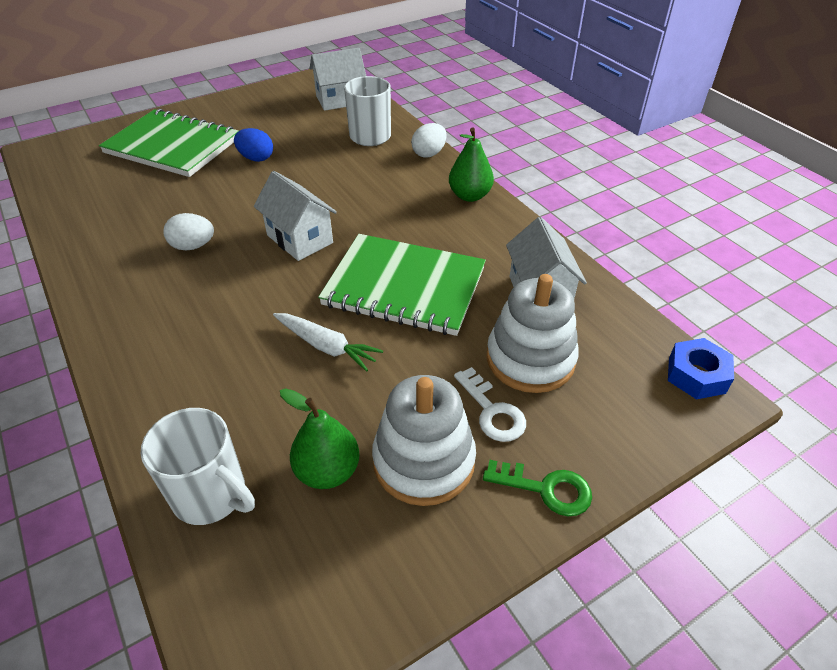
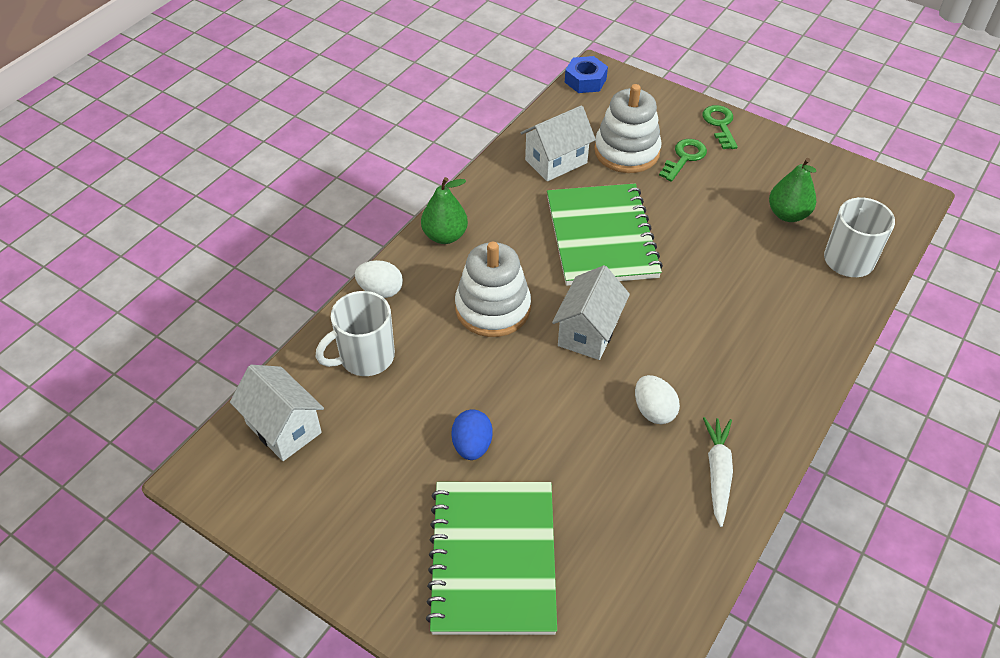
camera: 115 degrees left, 5 degrees up
(326, 346) = (696, 257): white carrot -> white carrot (717, 473)
(423, 461) = (744, 176): white stacking toy -> white stacking toy (493, 308)
(492, 411) = (684, 158): white key -> green key

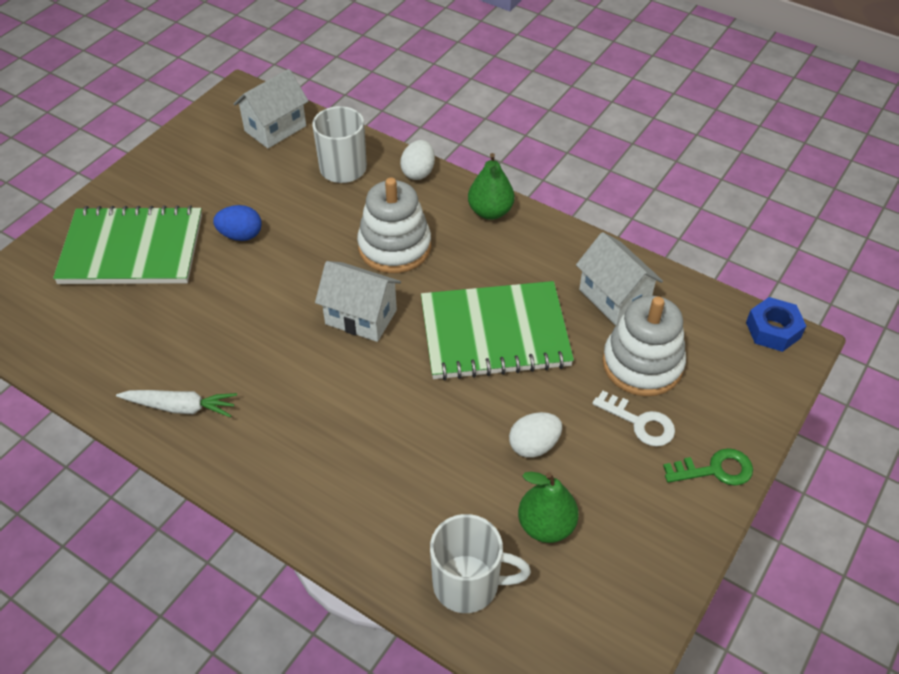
camera: 90 degrees right, 0 degrees up
(653, 411) = (259, 363): white egg -> white egg (534, 445)
(684, 158) = (640, 422): green key -> white key

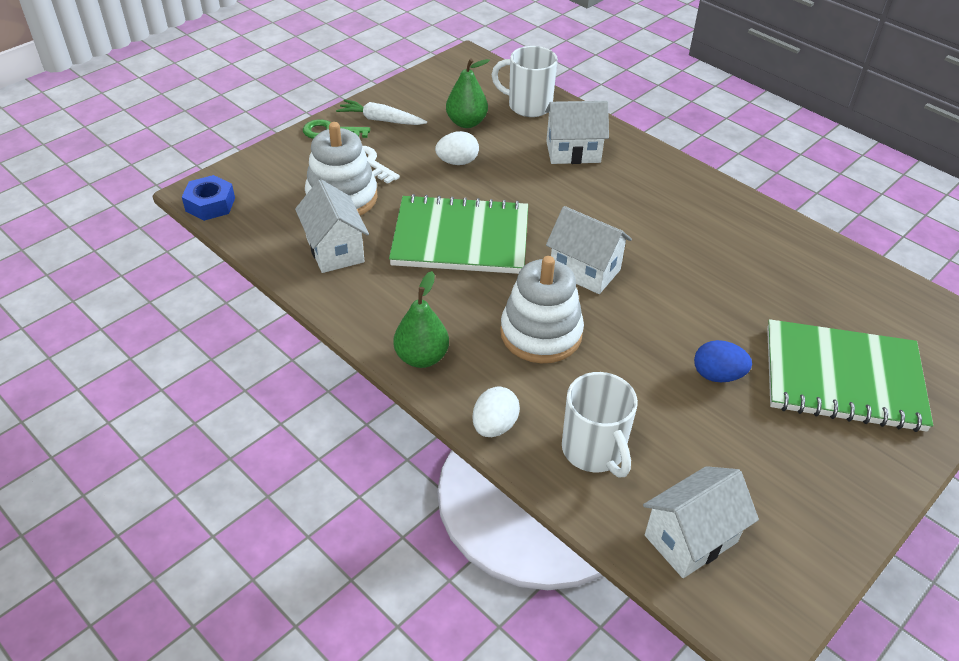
camera: 170 degrees left, 5 degrees down
(180, 407) = (746, 225): white carrot -> white carrot (381, 120)
(391, 493) = (573, 152): none -> white house

